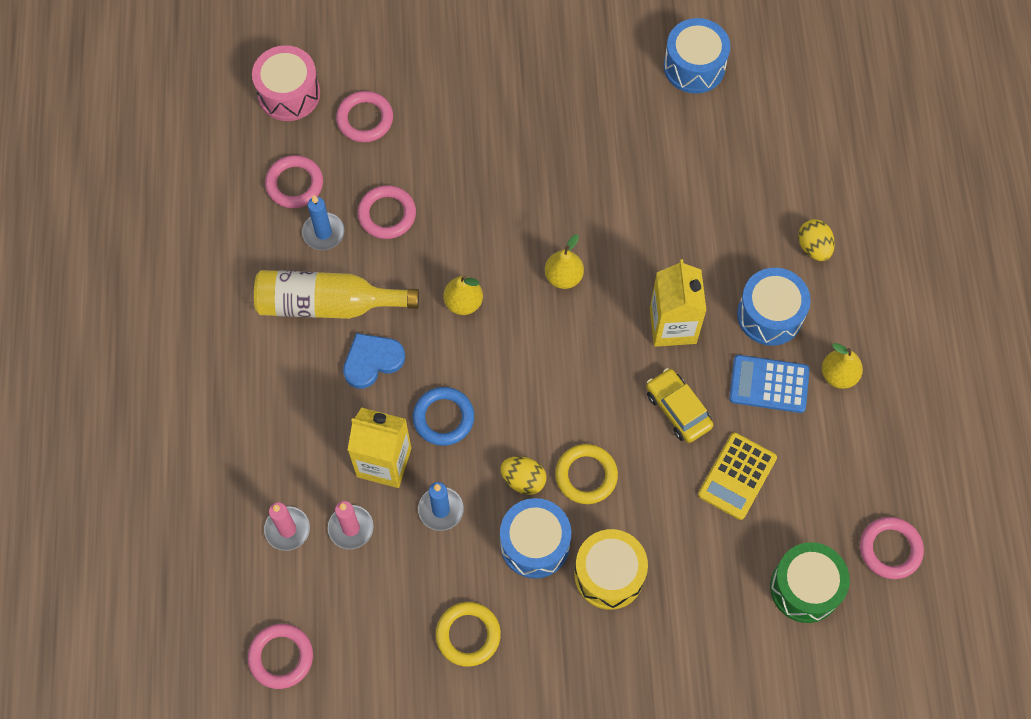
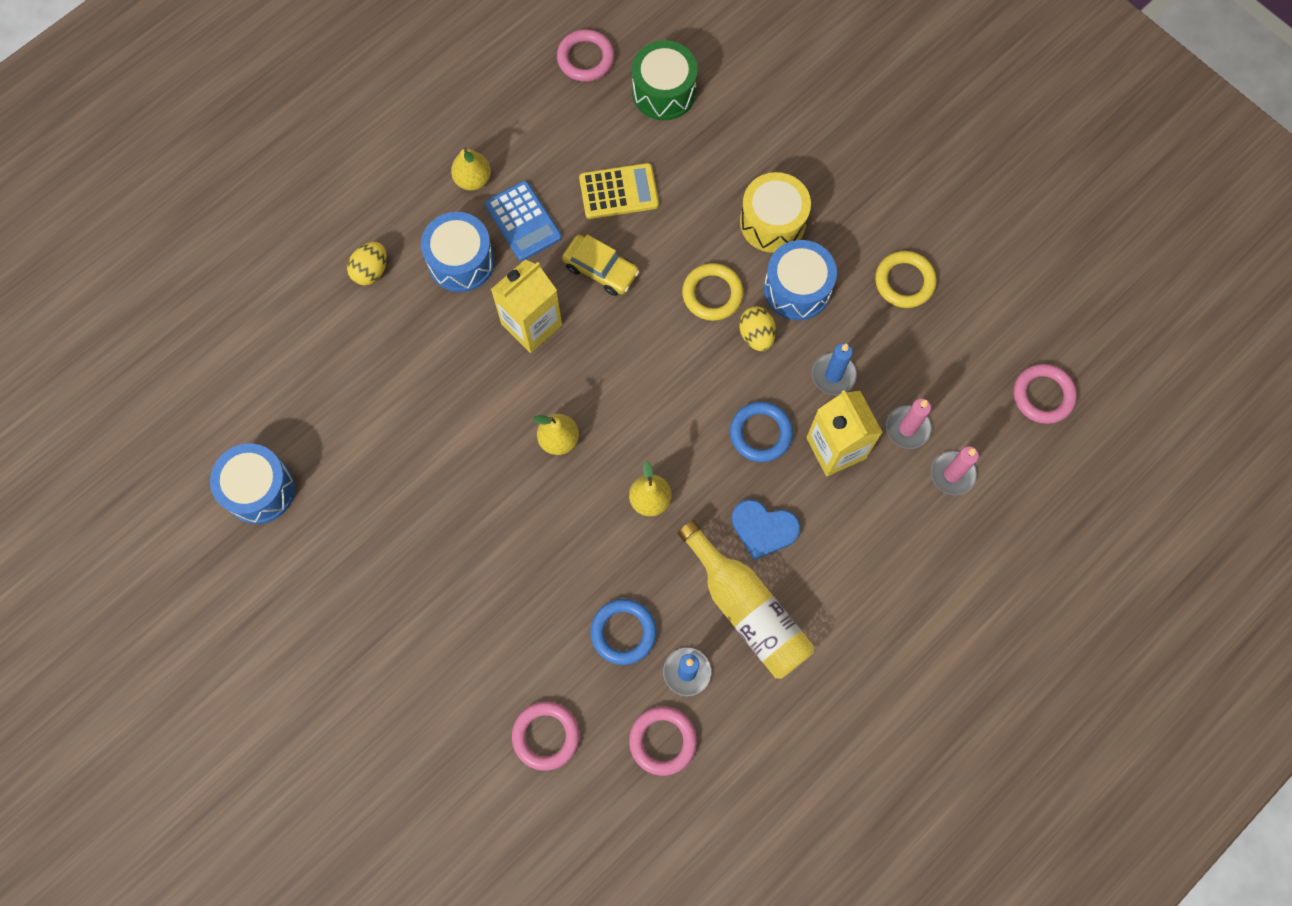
camera: 130 degrees left, 5 degrees up
(289, 93) = (577, 832): pink drum -> none
(387, 214) = (623, 632): pink ring -> blue ring
(678, 409) = (601, 269): yellow car -> yellow car turned 75 degrees counterclockwise

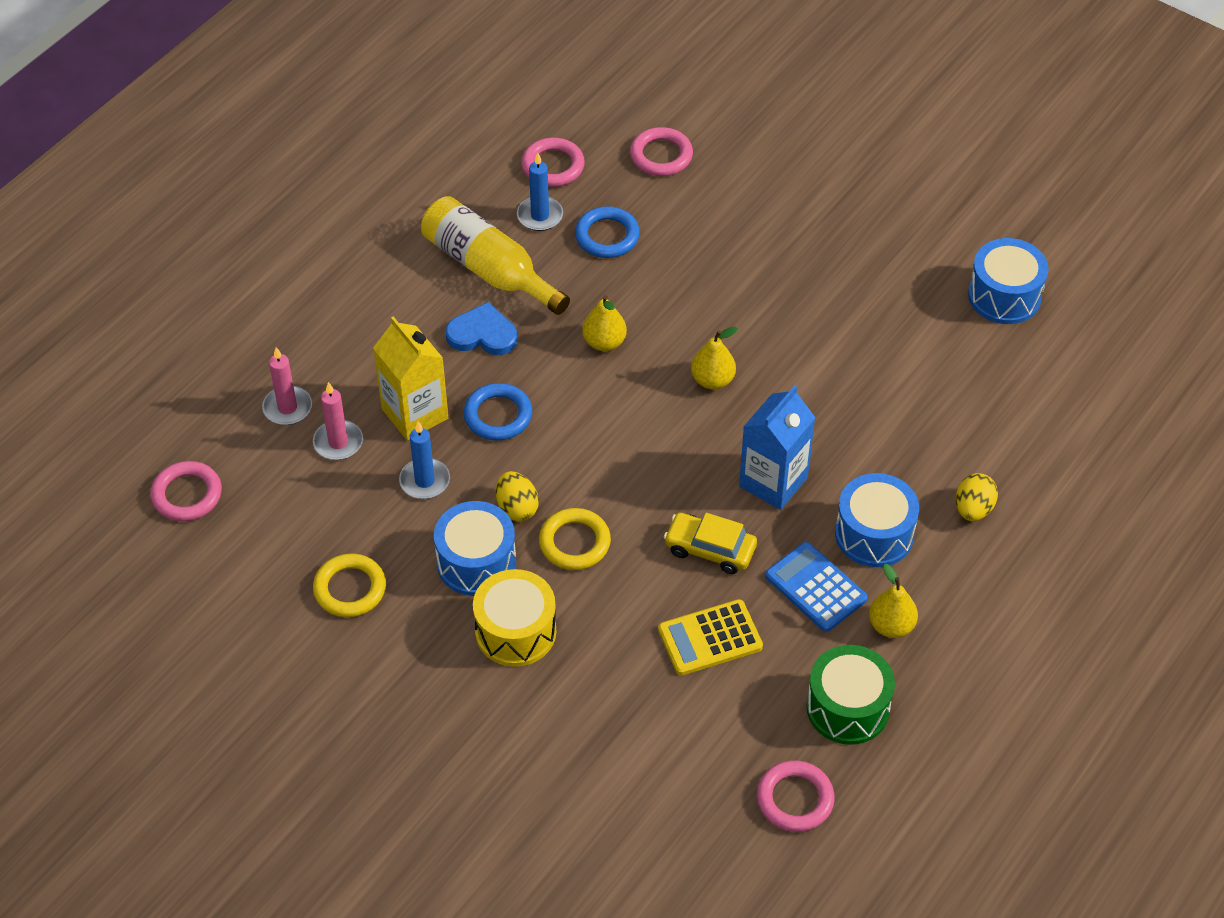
camera: 170 degrees right, 20 degrees down
(531, 324) = (773, 482): yellow carton -> blue carton
(664, 92) = (681, 770): green drum -> green drum (847, 708)

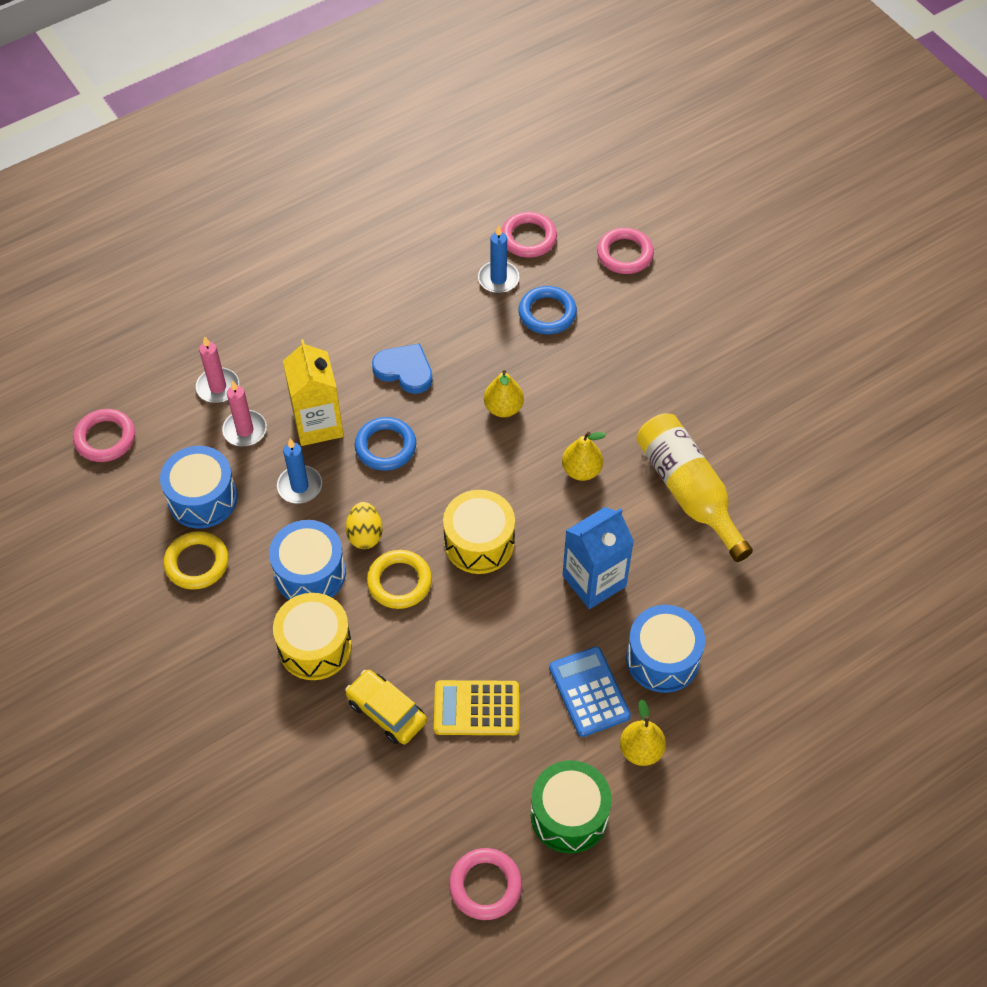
camera: 20 degrees right, 5 degrees up
(489, 269) = (435, 314): yellow bottle -> yellow bottle (688, 491)
(639, 480) = (479, 543): none -> yellow drum
(710, 549) = (512, 625): yellow car -> yellow car (386, 712)
(973, 509) = (762, 664): yellow egg -> none
(1004, 296) = (876, 471): blue drum -> blue drum (202, 498)

